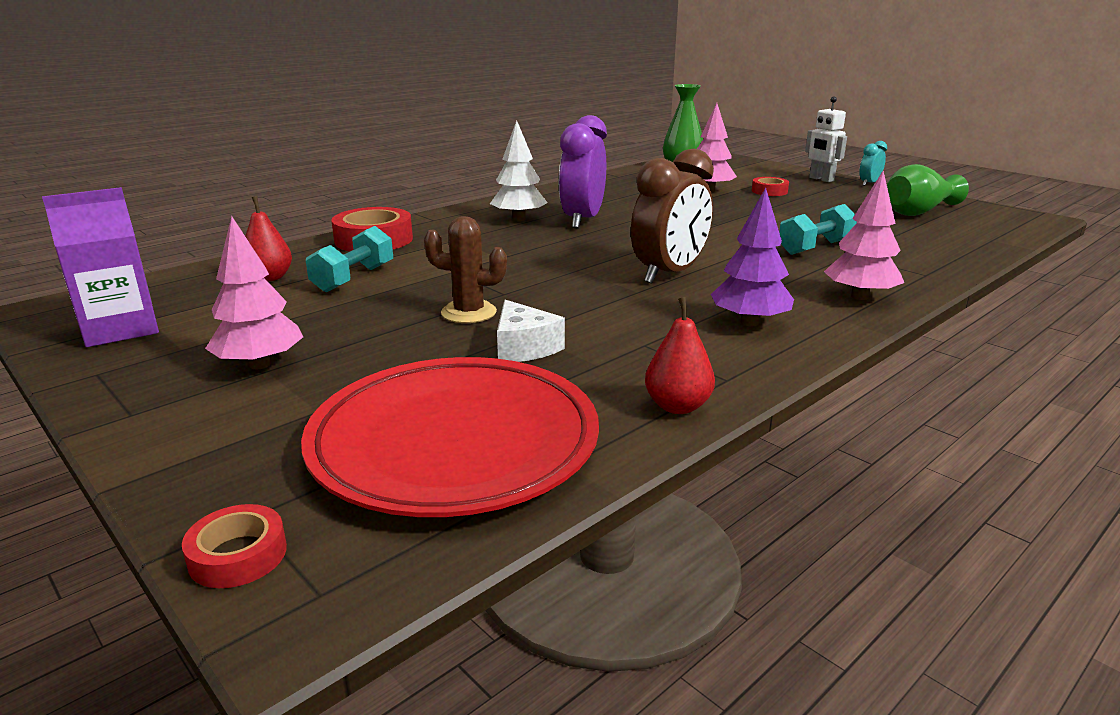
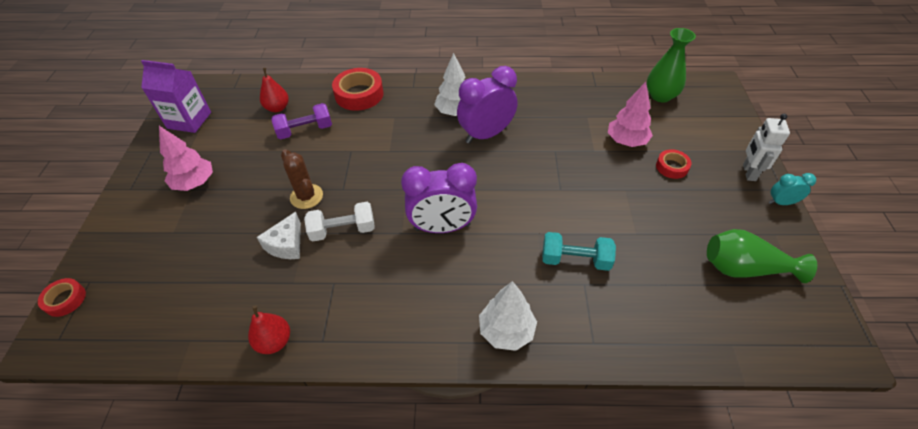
camera: 45 degrees right, 25 degrees up
(354, 278) = (305, 130): turquoise dumbbell -> purple dumbbell
(454, 443) = (179, 293): red plate -> none
(570, 313) = (343, 230): none -> white dumbbell
(669, 274) = (442, 227): brown clock -> purple clock
(749, 322) = (407, 305): purple tree -> none
(859, 296) = (506, 331): pink tree -> white tree

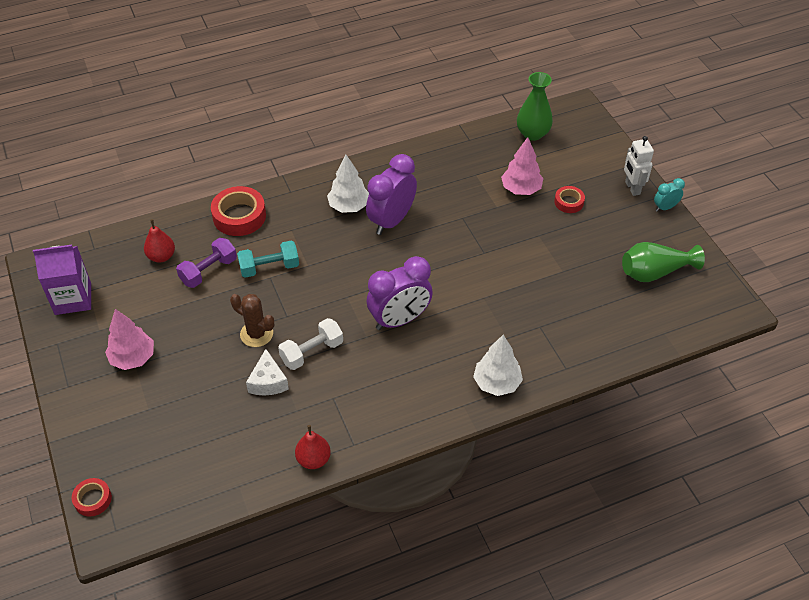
camera: 25 degrees left, 0 degrees up
(575, 260) = (524, 309): turquoise dumbbell -> turquoise dumbbell (269, 267)

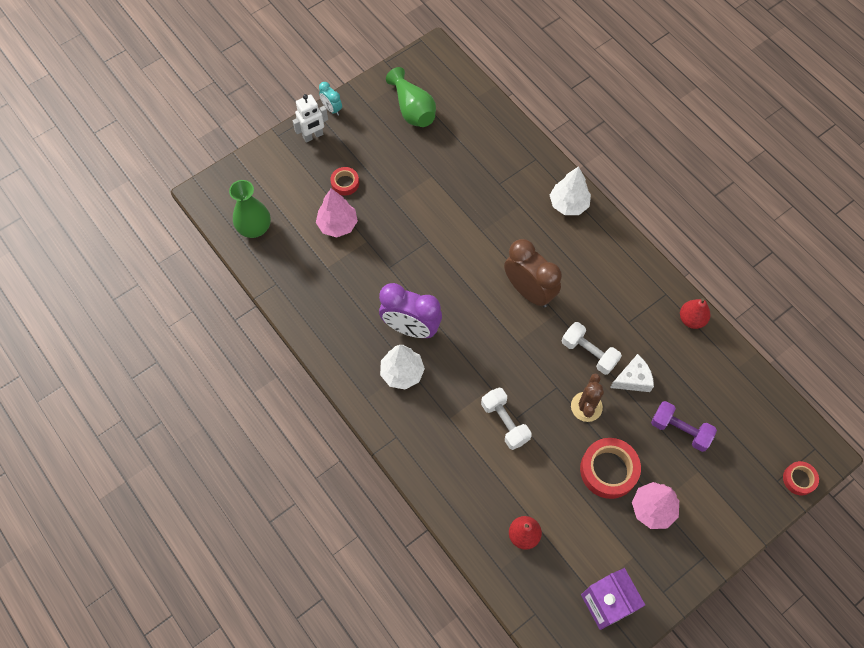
camera: 105 degrees left, 15 degrees up
(209, 271) = (527, 479): purple dumbbell -> purple dumbbell (680, 430)
(239, 216) = (446, 476): red tape -> red tape (608, 470)
(269, 267) = (504, 422): turquoise dumbbell -> white dumbbell
(399, 320) = (529, 291): purple clock -> brown clock

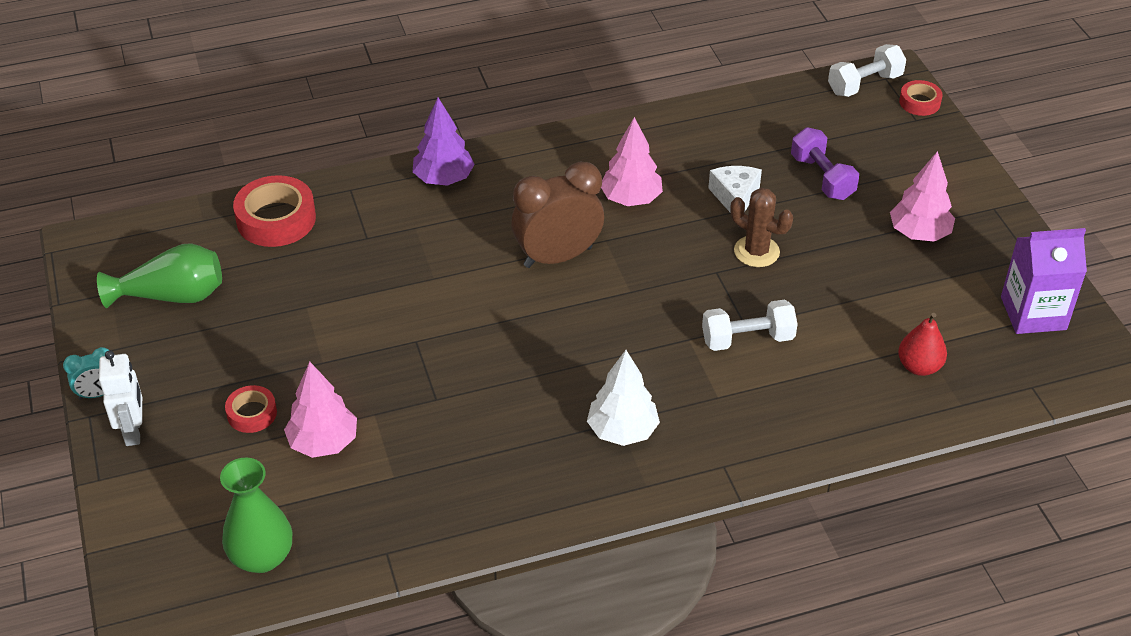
camera: 70 degrees left, 20 degrees down
(411, 328) = (553, 401): purple clock -> none
(568, 204) = (443, 179): white tree -> purple tree
(589, 353) = (679, 226): white dumbbell -> white dumbbell (864, 84)
(601, 316) = (631, 199): none -> pink tree
(608, 470) = (853, 257): red tape -> red tape (276, 219)
(680, 430) = (822, 177): purple dumbbell -> purple dumbbell turned 75 degrees counterclockwise
(691, 319) = (674, 121): red pear -> none

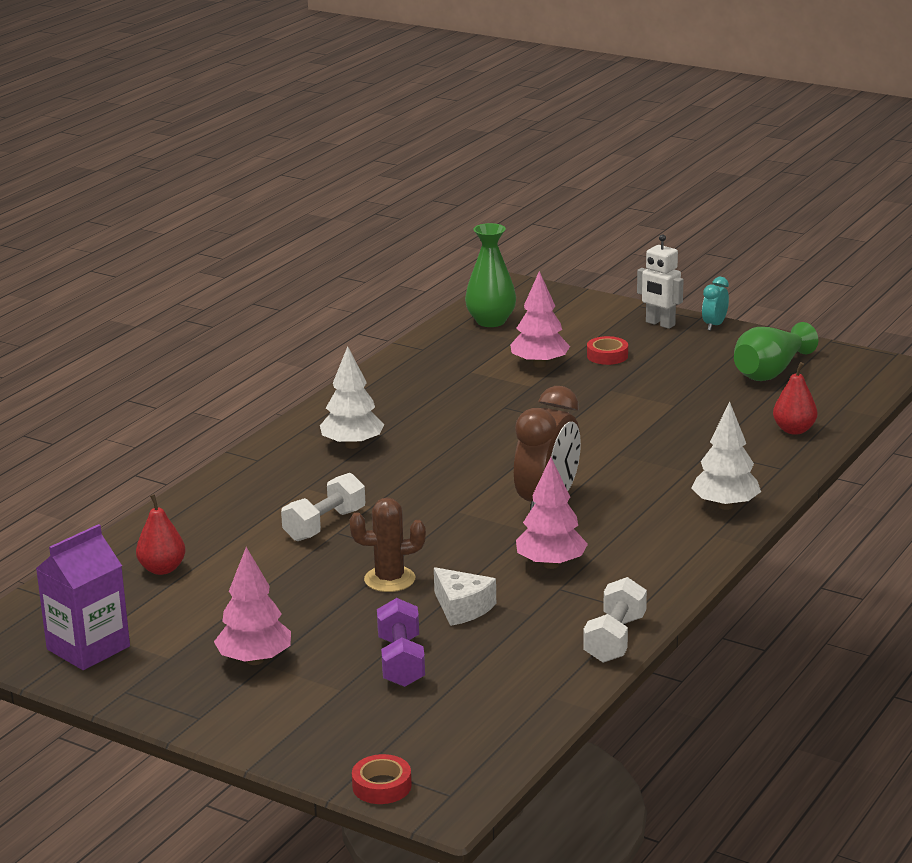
camera: 140 degrees right, 20 degrees down
(276, 219) = (794, 430): red tape -> red pear
(443, 179) = (725, 505): purple tree -> white tree
(822, 177) = (401, 661): purple dumbbell -> purple dumbbell turned 60 degrees clockwise
(864, 84) = (465, 775): white dumbbell -> white dumbbell (615, 639)

